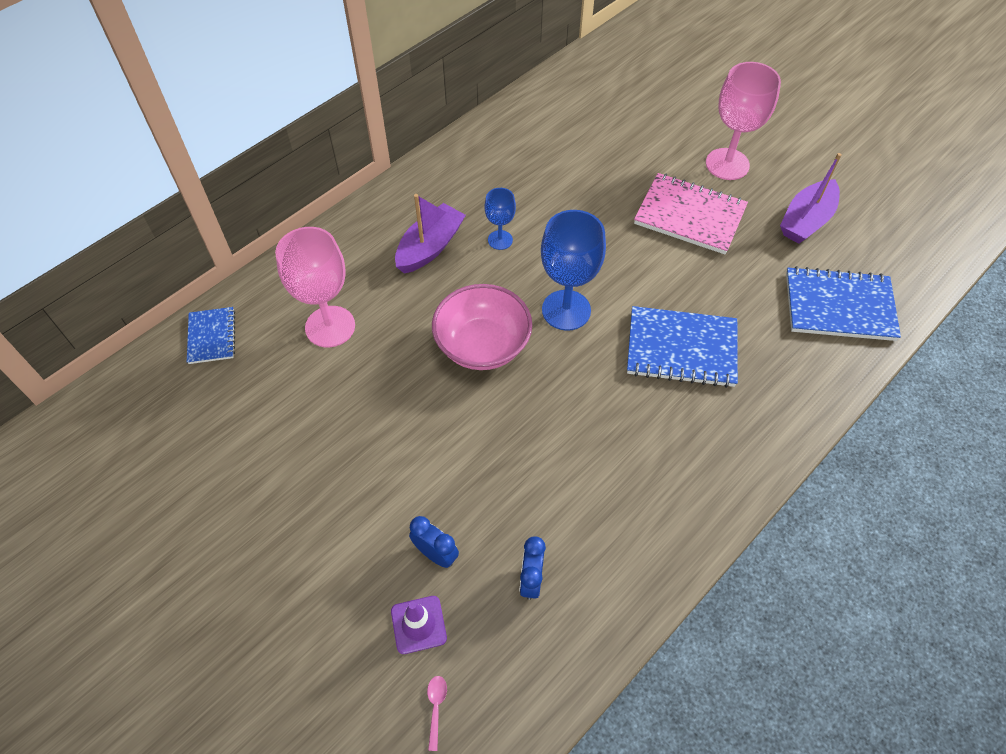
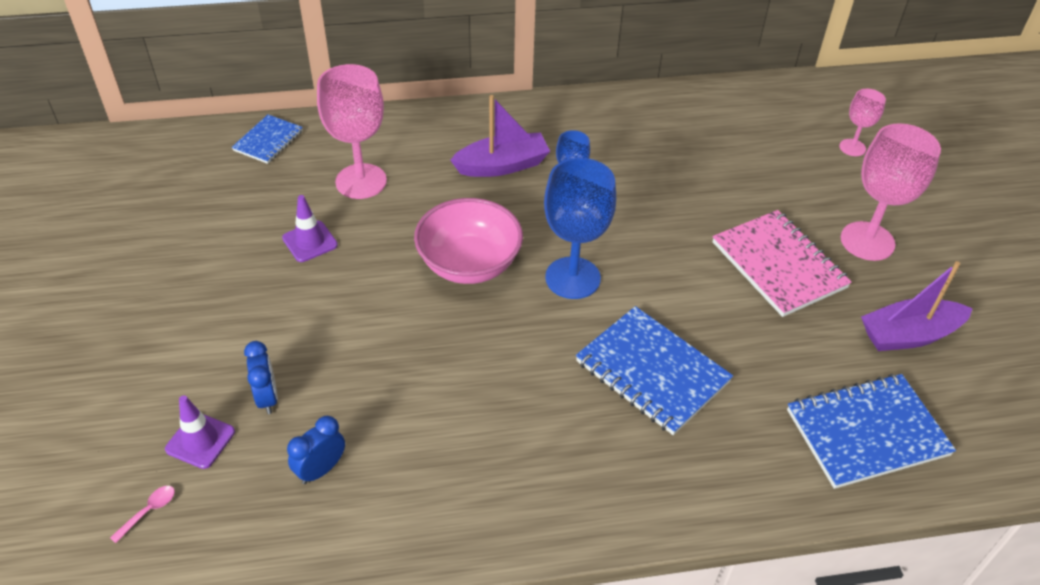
camera: 35 degrees right, 10 degrees down
(340, 404) = (310, 241): none -> purple traffic cone
(658, 94) = (852, 147): none -> pink goblet
(839, 306) = (867, 433): blue notebook -> blue notebook turned 60 degrees counterclockwise

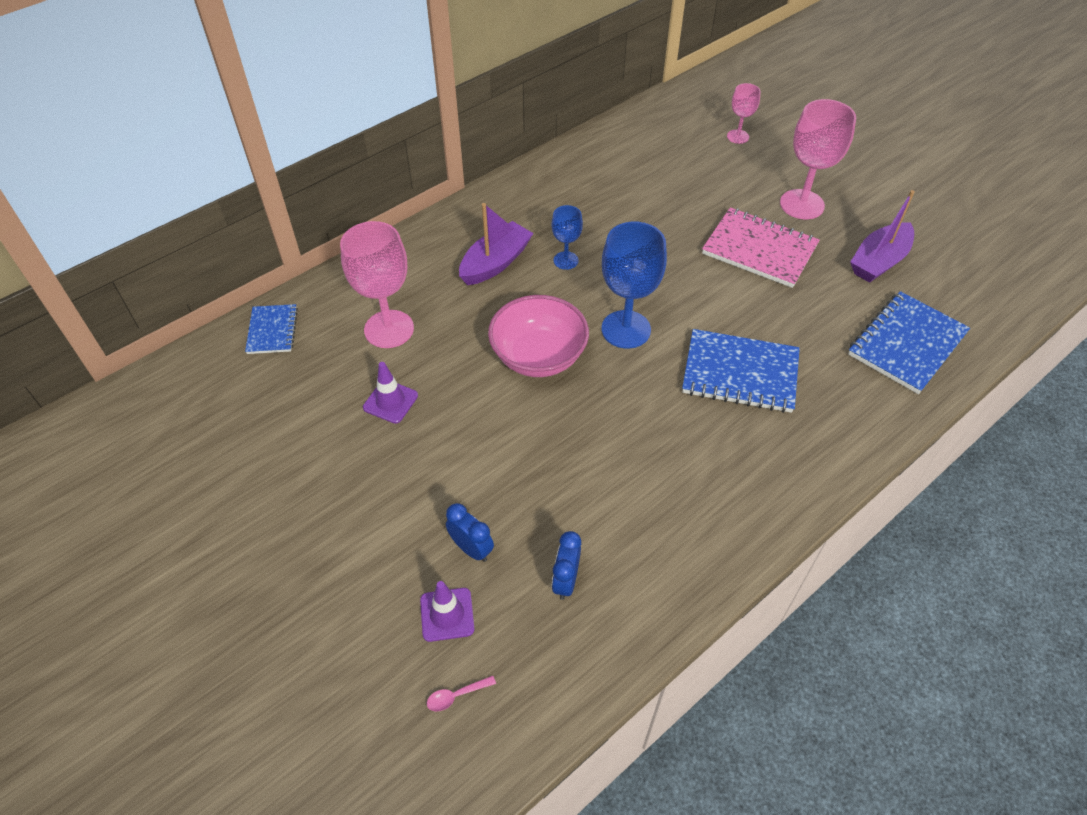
camera: 30 degrees left, 5 degrees up
(149, 511) = (456, 696): pink spoon -> pink spoon turned 120 degrees counterclockwise

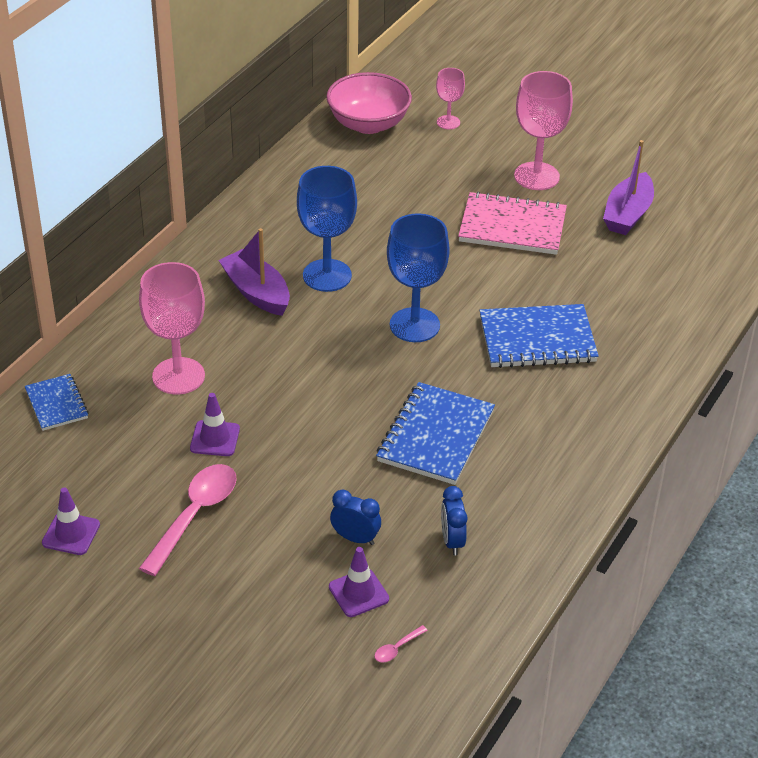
camera: 20 degrees left, 10 degrees down
(217, 467) = (71, 534): none -> purple traffic cone
(334, 478) = (195, 515): none -> pink spoon
(495, 263) = (256, 292): purple boat -> purple boat turned 60 degrees counterclockwise
(538, 356) = (341, 367): pink bowl -> pink bowl (368, 124)
(566, 260) = (327, 275): blue goblet -> blue goblet, size x1.85
(907, 344) = (677, 282): blue notebook -> blue notebook (436, 436)

